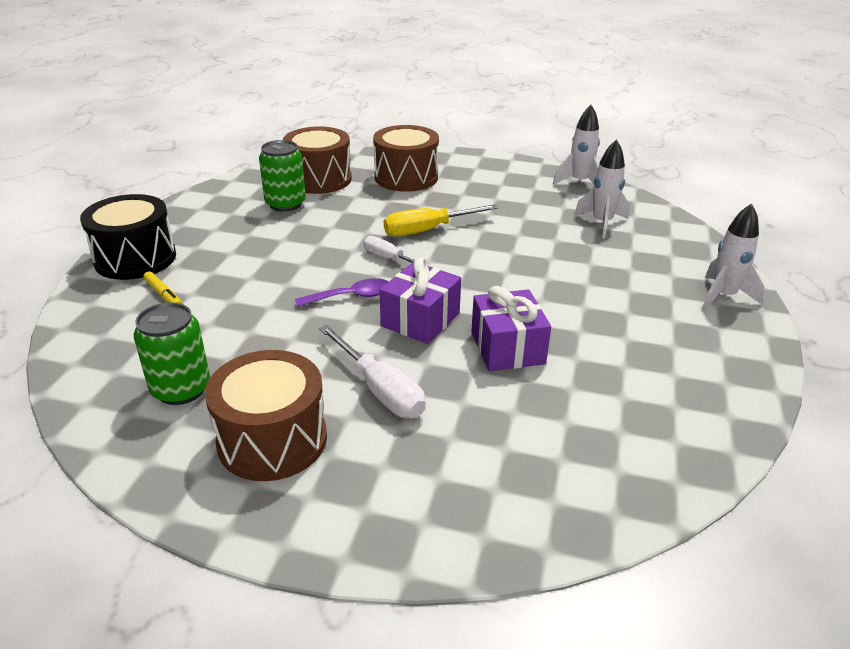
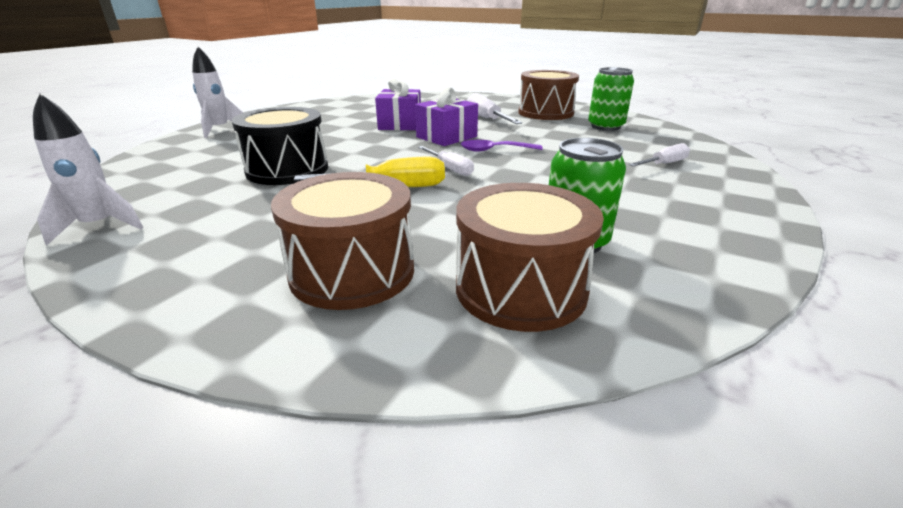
camera: 165 degrees left, 5 degrees down
(135, 258) = (731, 193): black drum -> black drum (287, 170)
(163, 294) = (664, 164): yellow marker -> white screwdriver
(601, 223) = (194, 176): white rocket -> none

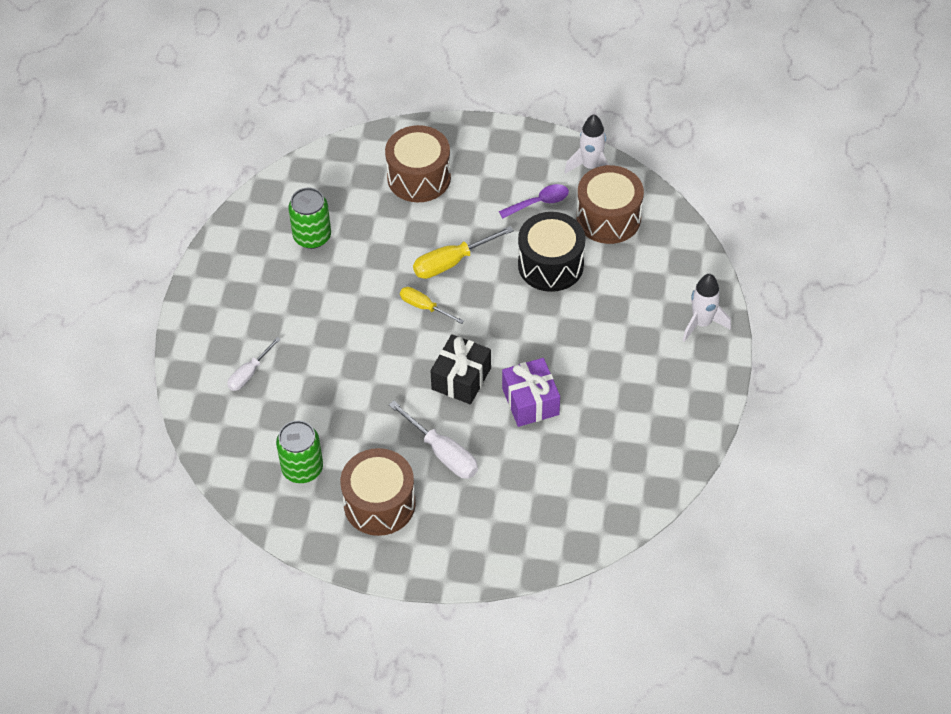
camera: 160 degrees right, 25 degrees up
(446, 137) = (461, 378): purple gift -> black gift
(450, 169) = (424, 307): white screwdriver -> yellow screwdriver
(495, 150) = (401, 358): purple spoon -> purple spoon (539, 202)
(520, 288) = (333, 191): brown drum -> brown drum (608, 218)

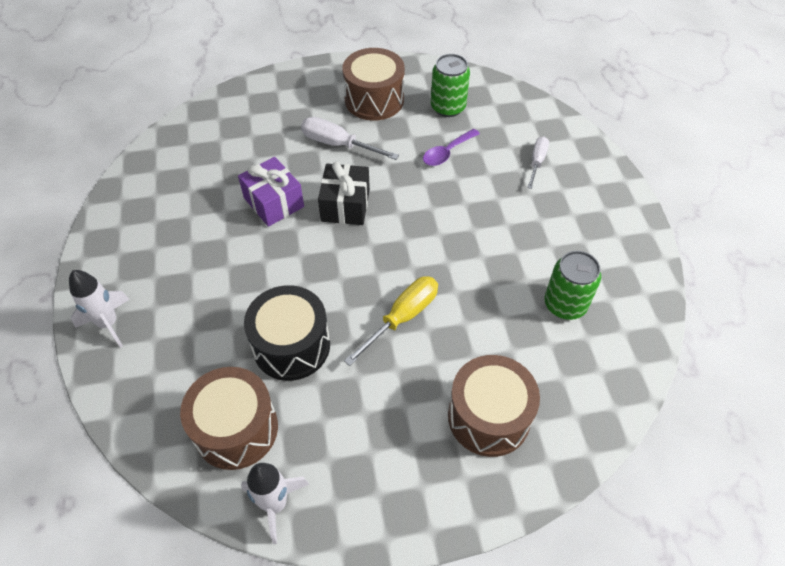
camera: 160 degrees right, 0 degrees up
(424, 307) = (410, 261): yellow screwdriver -> none
(539, 202) = (328, 425): purple spoon -> purple spoon (447, 152)

